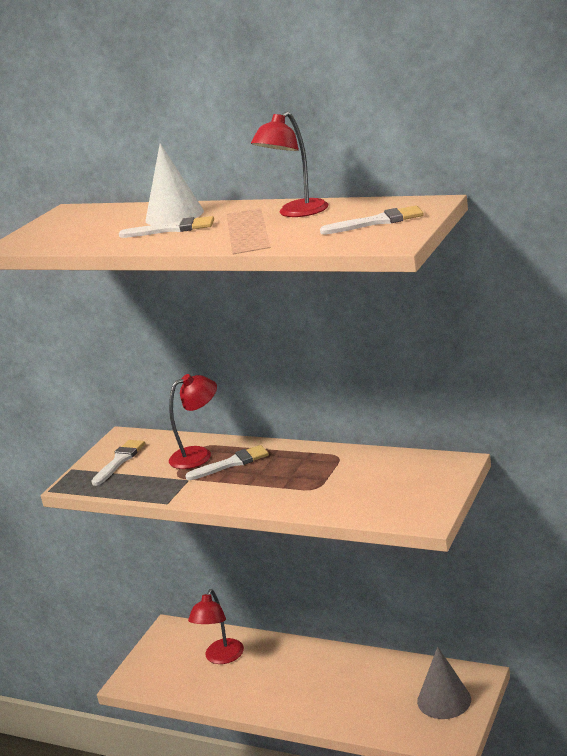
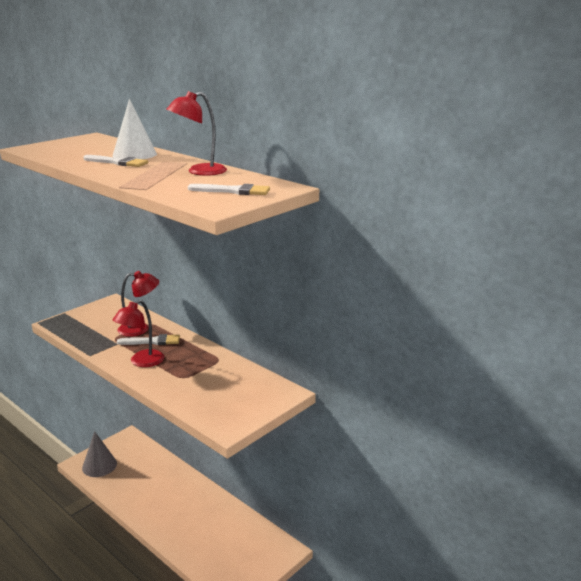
camera: 15 degrees right, 0 degrees up
(119, 461) = (94, 317): white brush -> none
(221, 657) = (142, 468): red lamp -> red lamp (141, 362)
(444, 700) = (252, 557): grey cone -> grey cone (99, 465)

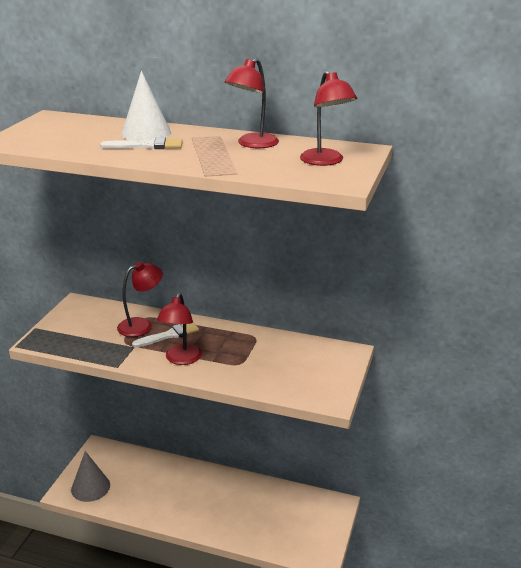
camera: 25 degrees left, 5 degrees up
(233, 191) = (325, 161): white brush -> red lamp

